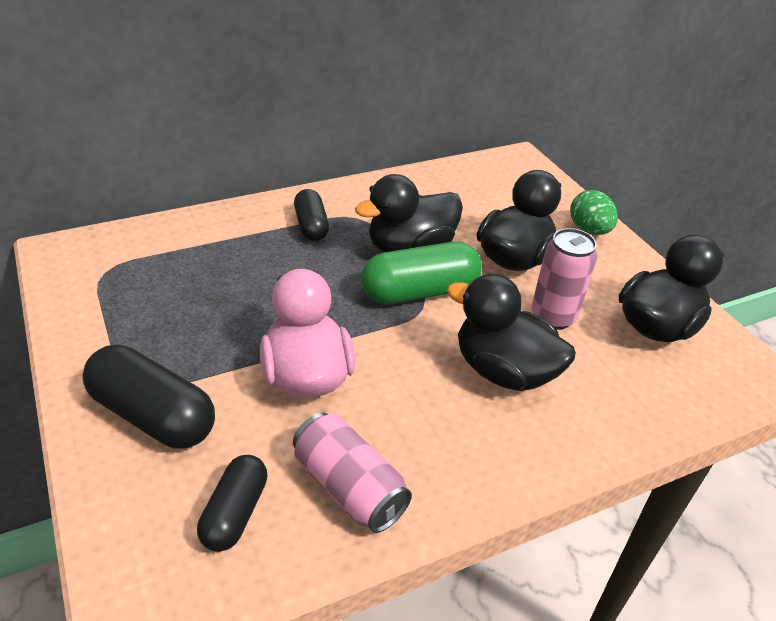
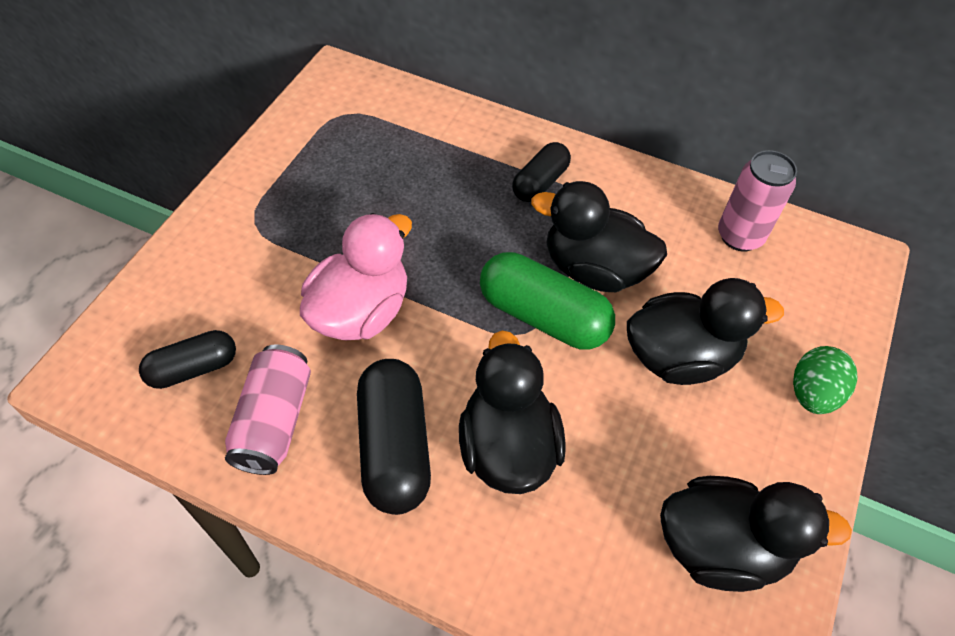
camera: 50 degrees right, 15 degrees up
(153, 415) = (236, 254): black capsule -> black capsule (394, 447)
(553, 317) = (628, 442): pink can -> pink can (739, 236)

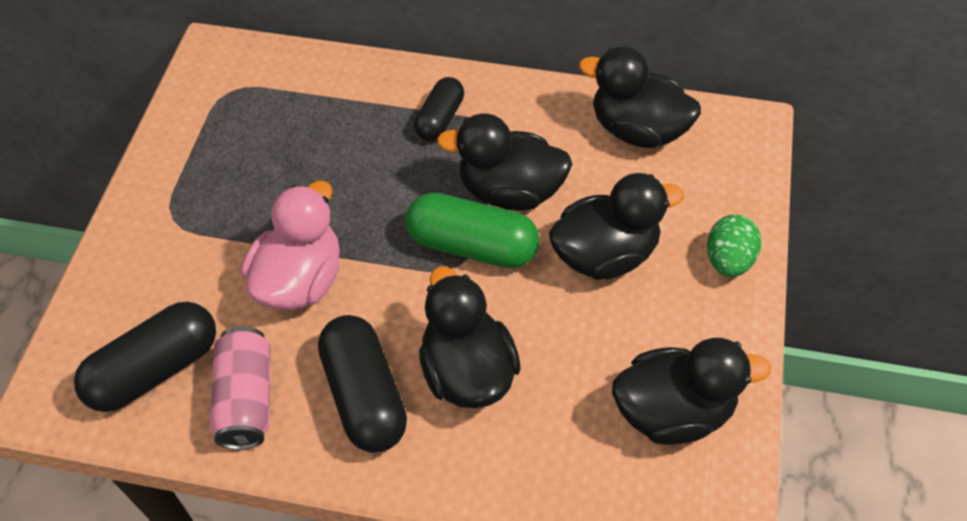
camera: 10 degrees left, 0 degrees up
(193, 368) = (155, 369): black capsule -> black capsule, size x1.61
(739, 236) = (637, 130): pink can -> black duck

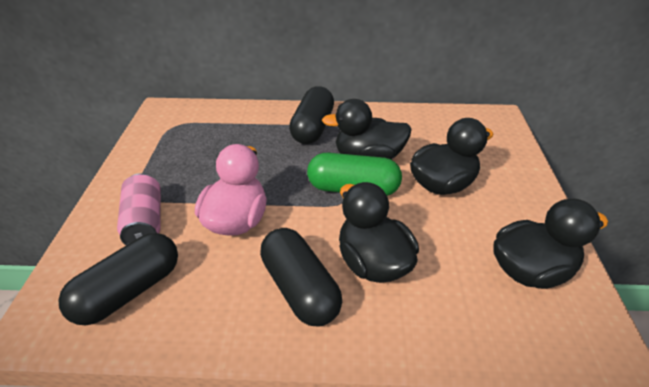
camera: 10 degrees left, 15 degrees down
(246, 399) = (206, 303): pink can -> pink can (145, 222)
(440, 119) = (312, 128): black capsule -> black capsule, size x1.61
(637, 130) = (435, 123): black duck -> none
(728, 260) = (521, 180): green egg -> none

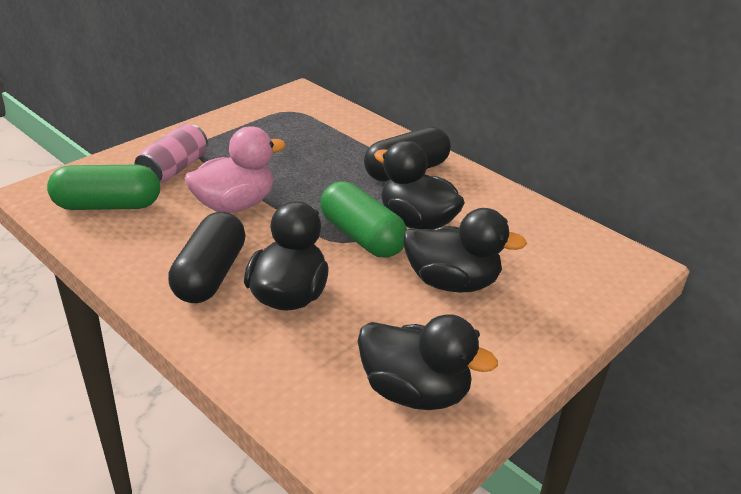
camera: 40 degrees right, 5 degrees down
(129, 291) = (108, 205): black capsule -> green capsule

